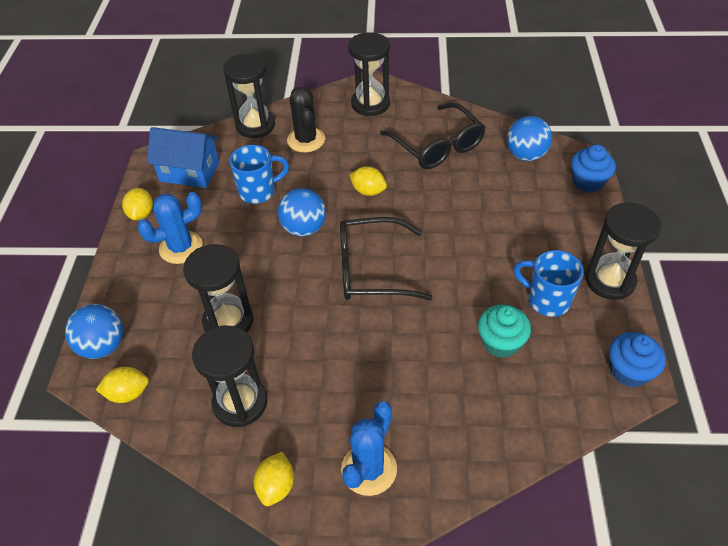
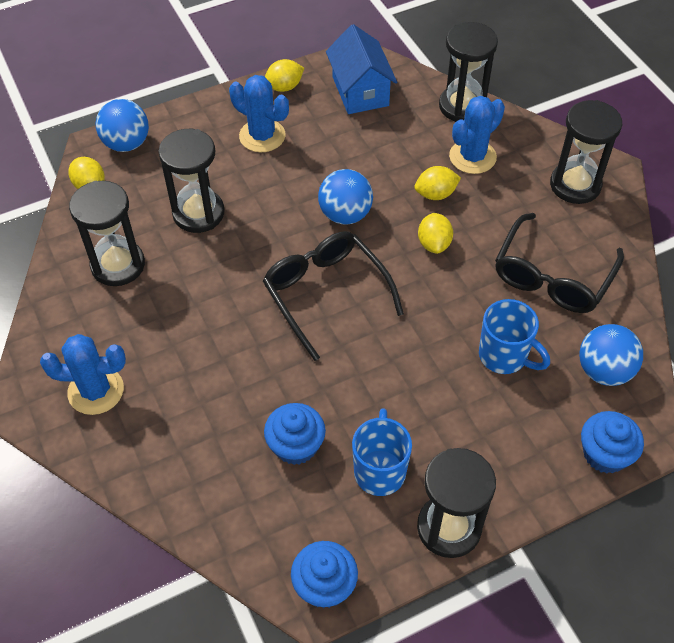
camera: 60 degrees right, 5 degrees up
(258, 191) = (370, 155): blue mug -> blue mug (504, 356)
(276, 486) = (50, 330): yellow lemon -> yellow lemon (435, 194)
(306, 140) = (472, 157): black cactus -> blue cactus
(500, 342) = (296, 445): turquoise cupcake -> blue cupcake

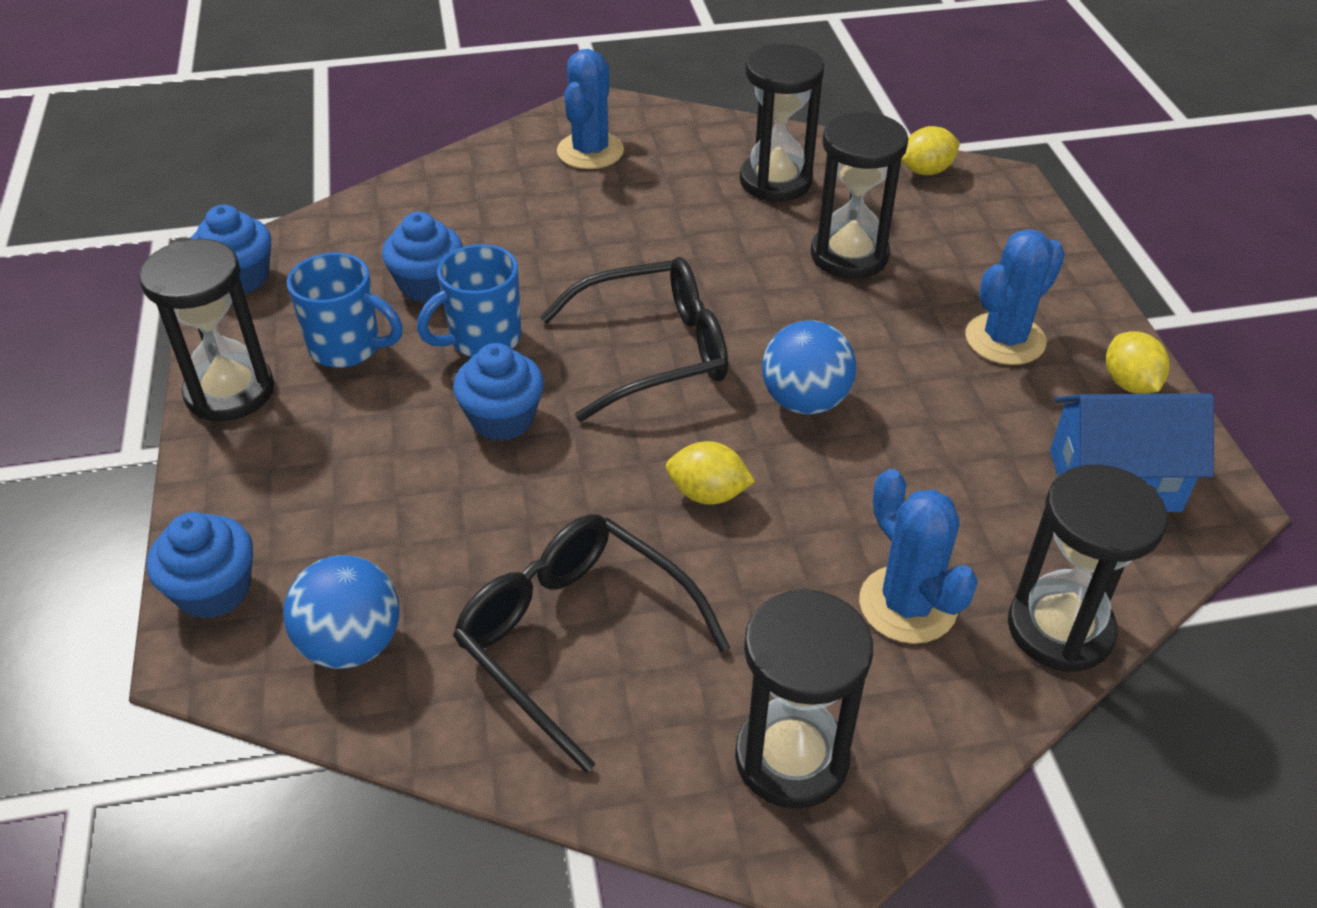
camera: 105 degrees right, 10 degrees down
(127, 144) = (1005, 207): blue ball -> none
(414, 355) = (502, 419): none -> blue cupcake
(435, 194) = (821, 524): yellow lemon -> none
(504, 356) = (448, 521): blue mug -> blue mug (483, 339)

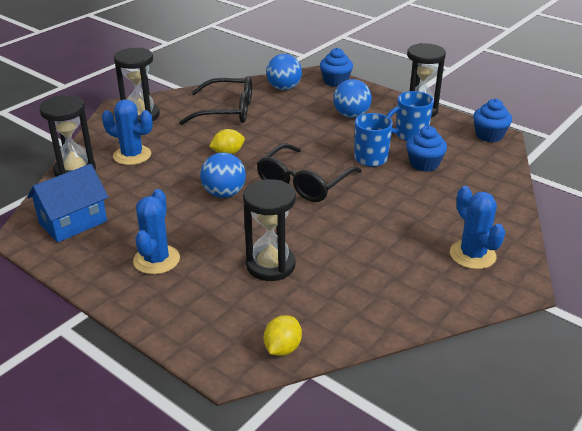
camera: 140 degrees right, 10 degrees down
(358, 456) = (351, 115): none -> blue ball
(502, 419) = (324, 141): blue cupcake -> none
(775, 181) = (358, 290): black hourglass -> none
(1129, 384) = (82, 267): yellow lemon -> none

